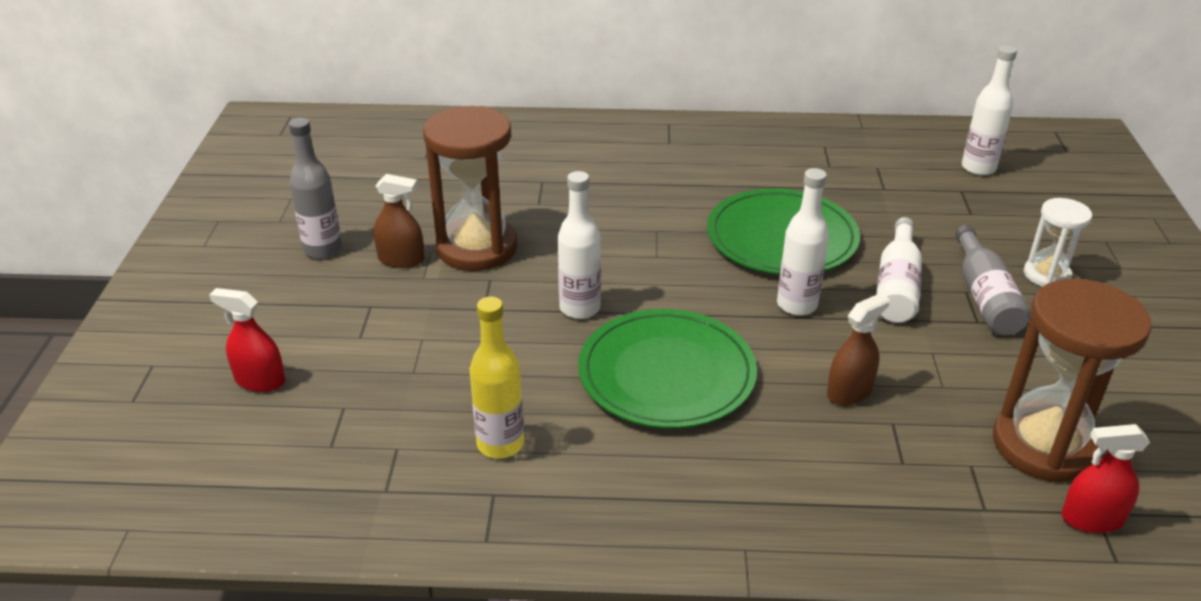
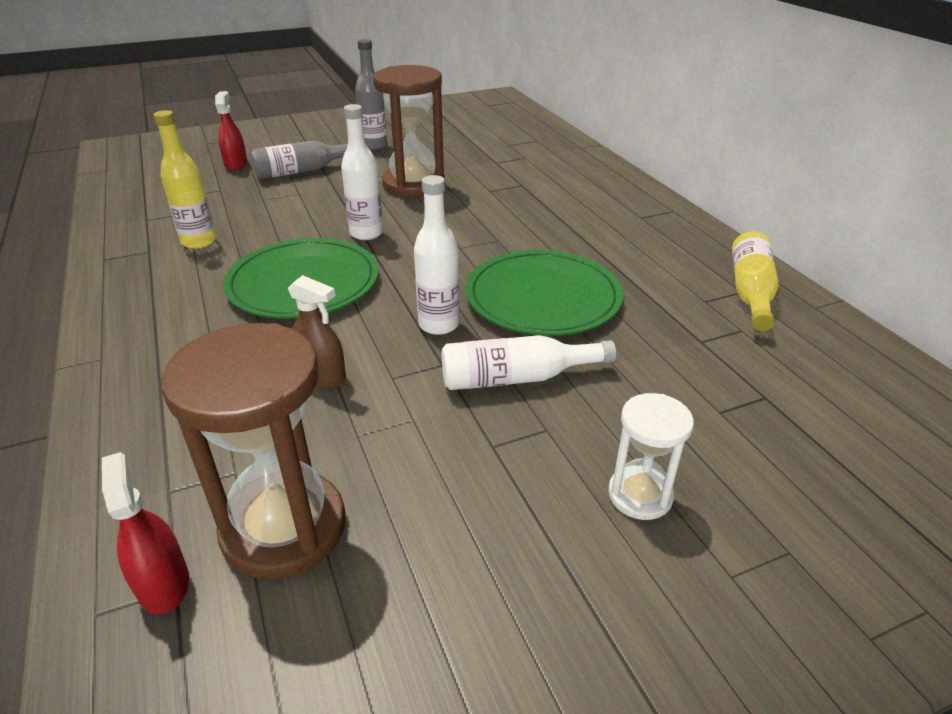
camera: 65 degrees right, 0 degrees up
(401, 259) = (381, 167): brown spray bottle -> none
(828, 143) = (750, 292): none -> yellow bottle
(978, 168) = (838, 404): white bottle -> none
(984, 297) = (546, 445): grey bottle -> grey bottle (302, 171)

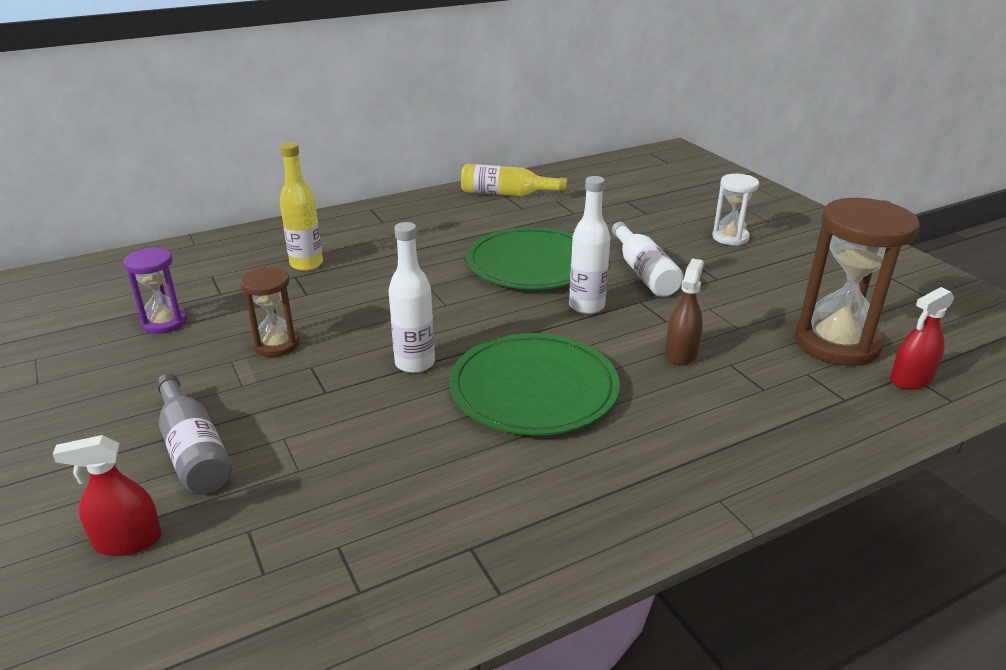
camera: 95 degrees left, 5 degrees down
(199, 241) = (439, 501): yellow bottle -> yellow bottle (306, 264)
(374, 146) = (110, 393): grey bottle -> none
(413, 184) = (276, 344): brown hourglass -> brown hourglass, size x0.55
(455, 150) = (164, 322): none -> purple hourglass

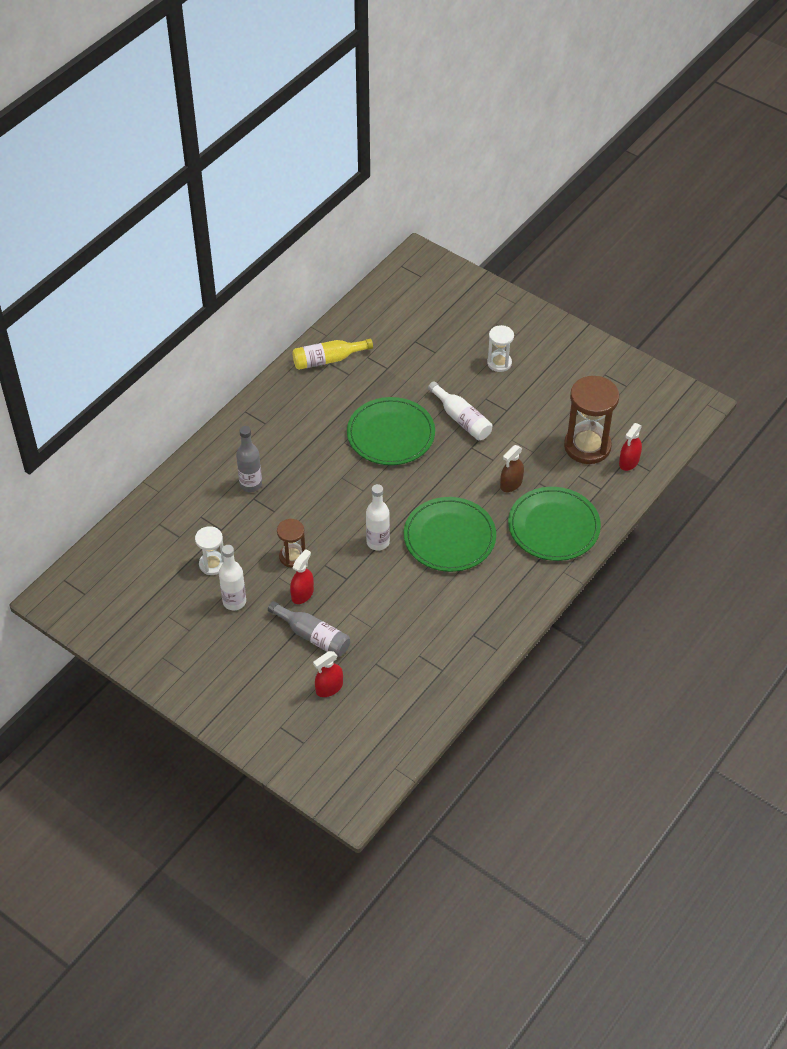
camera: 25 degrees left, 20 degrees up
(164, 322) = (212, 564): purple hourglass -> white hourglass
(241, 390) = (302, 594): none -> red spray bottle
(306, 264) = (251, 484): yellow bottle -> grey bottle
(586, 306) = (443, 463): white bottle -> white bottle (234, 601)
(681, 353) = (511, 484): brown spray bottle -> brown spray bottle turned 135 degrees counterclockwise
(731, 426) = (553, 526): none -> green plate

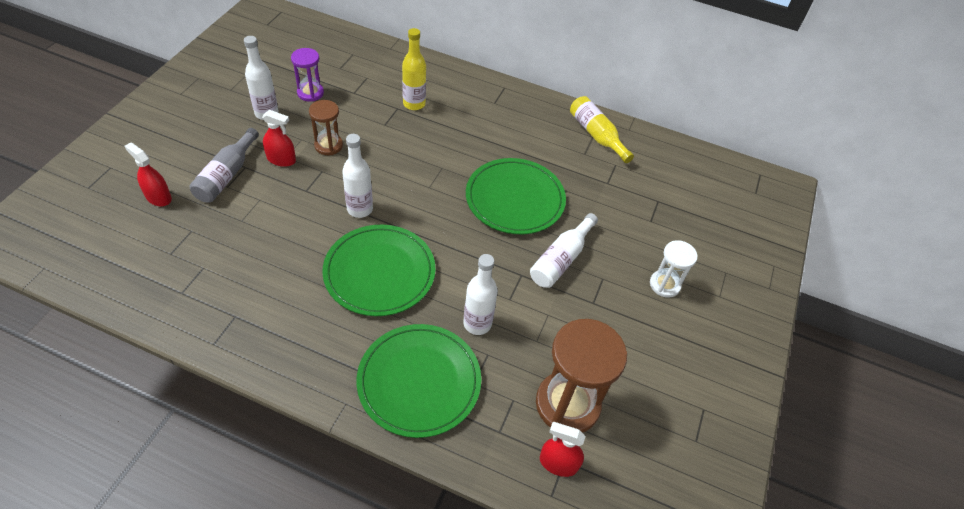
camera: 70 degrees right, 0 degrees up
(212, 564) = (310, 93): white hourglass -> purple hourglass
(251, 484) = (414, 104): grey bottle -> yellow bottle
(511, 484) = (477, 323): brown spray bottle -> white bottle

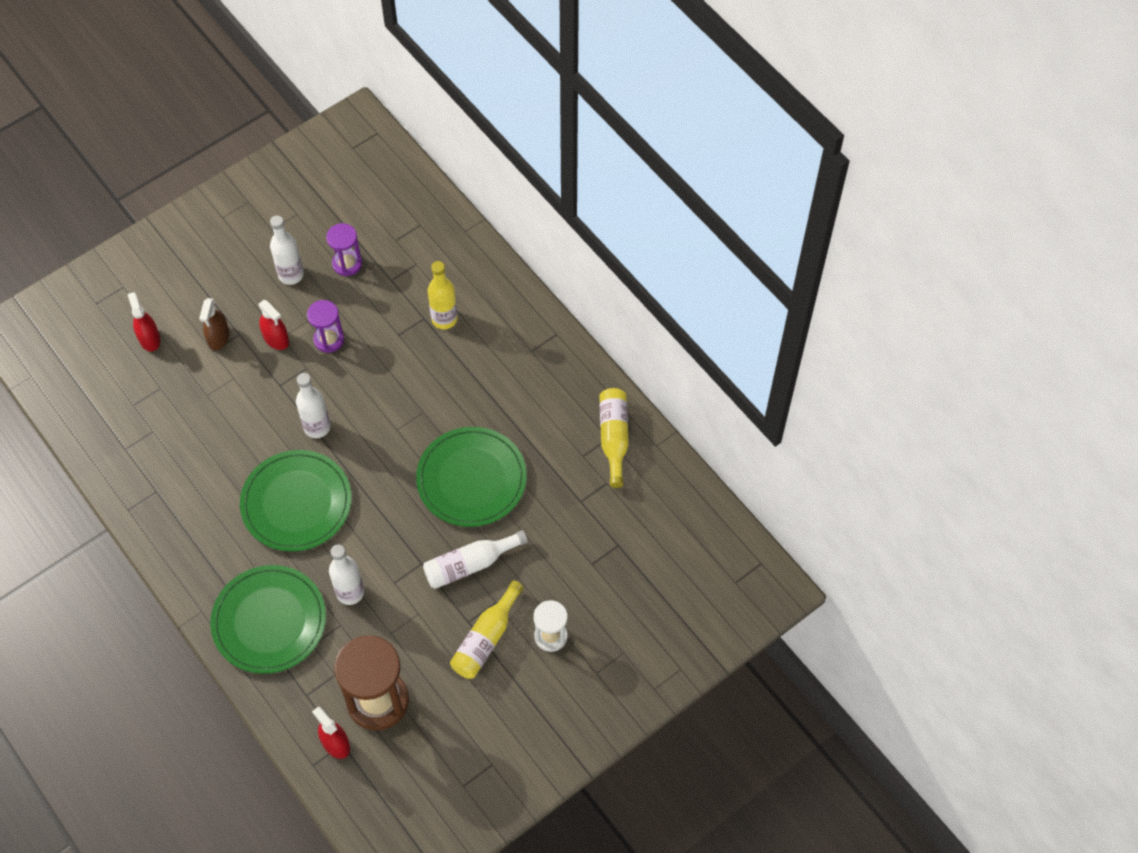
camera: 35 degrees right, 10 degrees up
(227, 175) = (218, 337): grey bottle -> brown spray bottle
(328, 145) = (329, 339): brown hourglass -> purple hourglass
(617, 309) = (486, 638): none -> yellow bottle

